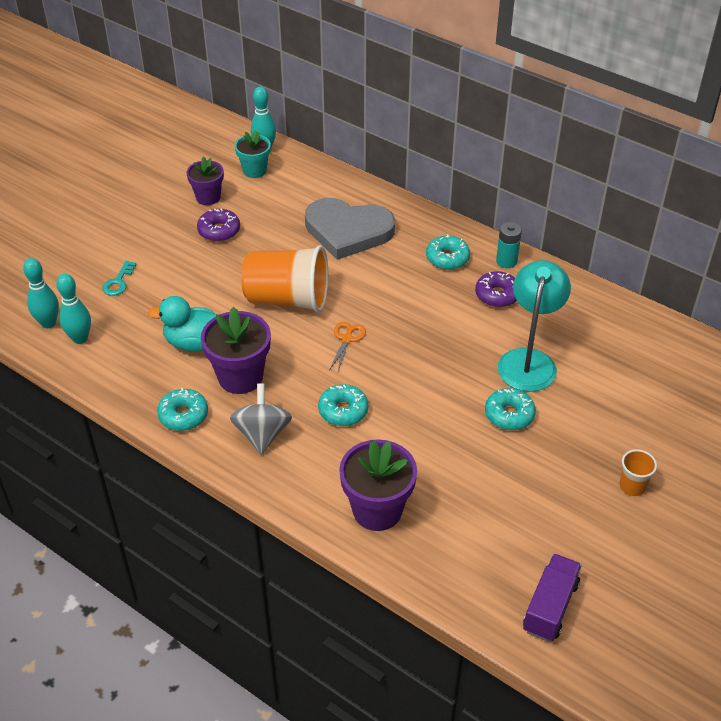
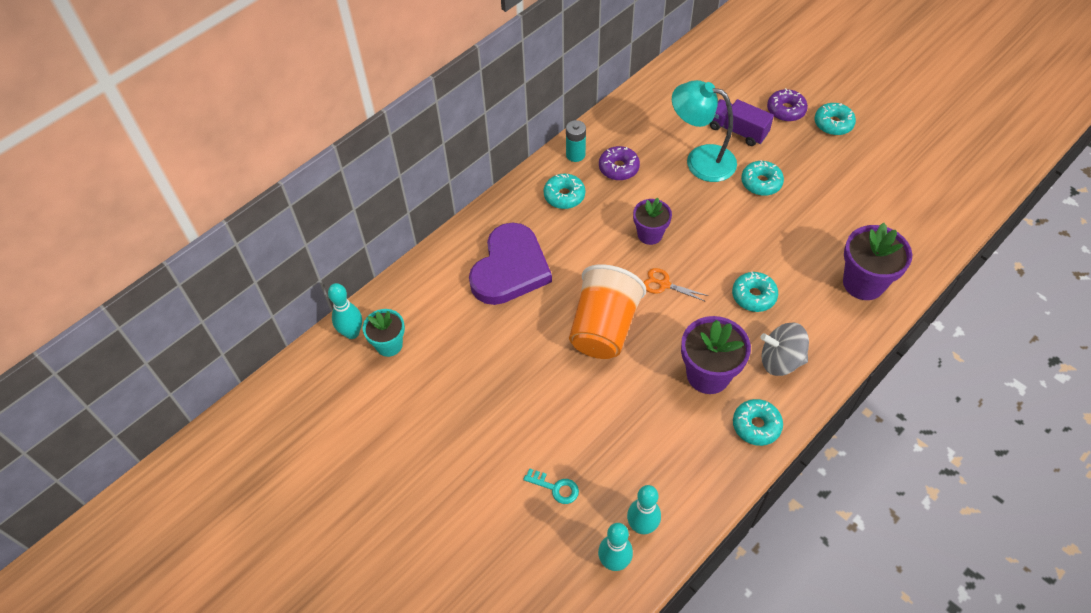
camera: 80 degrees left, 10 degrees up
(194, 343) = (658, 413): turquoise duck -> none
(208, 197) = (426, 393): purple flower pot -> purple flower pot (650, 234)
(219, 231) = (487, 384): purple donut -> purple donut (786, 110)
(348, 231) = (510, 268): grey heart -> purple heart
(550, 607) = (945, 190): purple truck -> purple truck (738, 131)
(632, 486) = (833, 124): orange cup -> turquoise donut

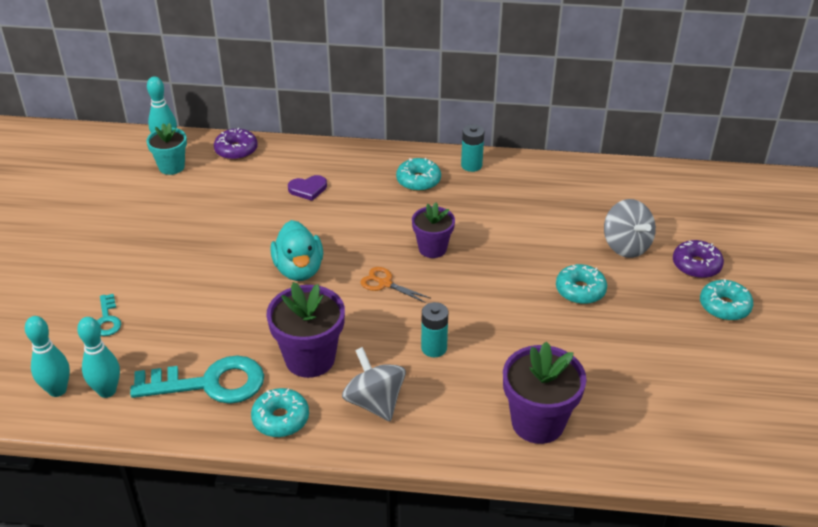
camera: 50 degrees right, 15 degrees down
(510, 268) = (308, 189): purple heart -> purple heart, size x0.41
(603, 328) = (299, 269): orange cup -> turquoise duck
(618, 168) = (487, 195): purple donut -> purple donut (236, 150)
(664, 284) = (385, 283): orange scissors -> orange scissors turned 45 degrees counterclockwise
(686, 452) = (209, 383): none -> turquoise key
(700, 160) = (558, 239): turquoise lamp -> none
(738, 131) = (626, 246): purple truck -> grey spinning top
(753, 296) = (434, 348): turquoise donut -> turquoise battery

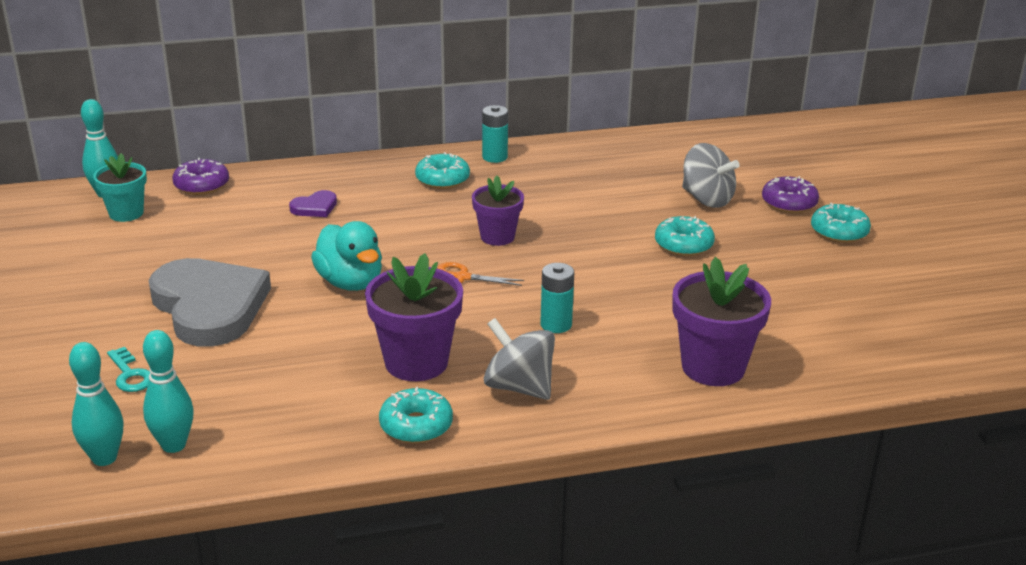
camera: 20 degrees left, 10 degrees down
(188, 269) = (209, 306): none -> grey heart
(209, 383) = (304, 411): turquoise key -> none

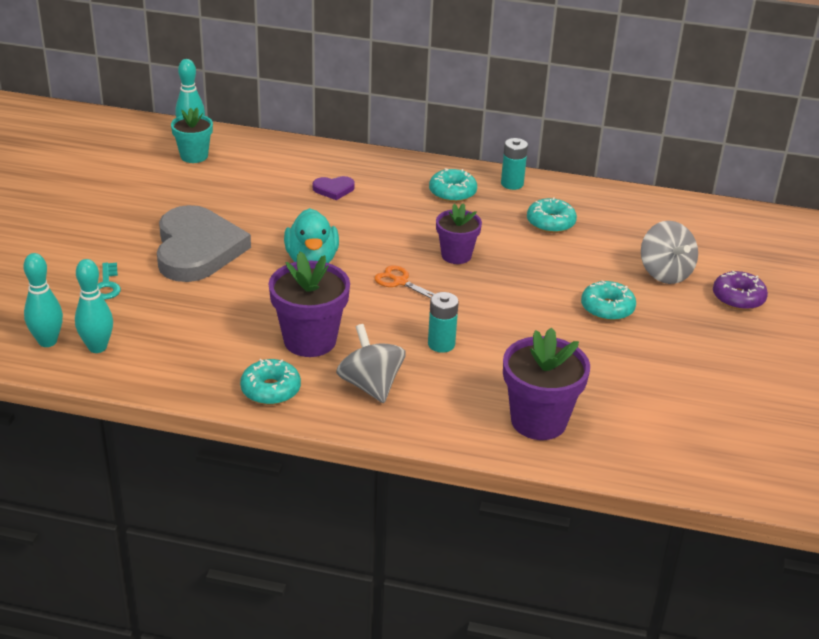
camera: 25 degrees right, 5 degrees up
(202, 185) = (264, 147): purple donut -> none
(839, 232) = (761, 338): turquoise donut -> turquoise donut (550, 223)

